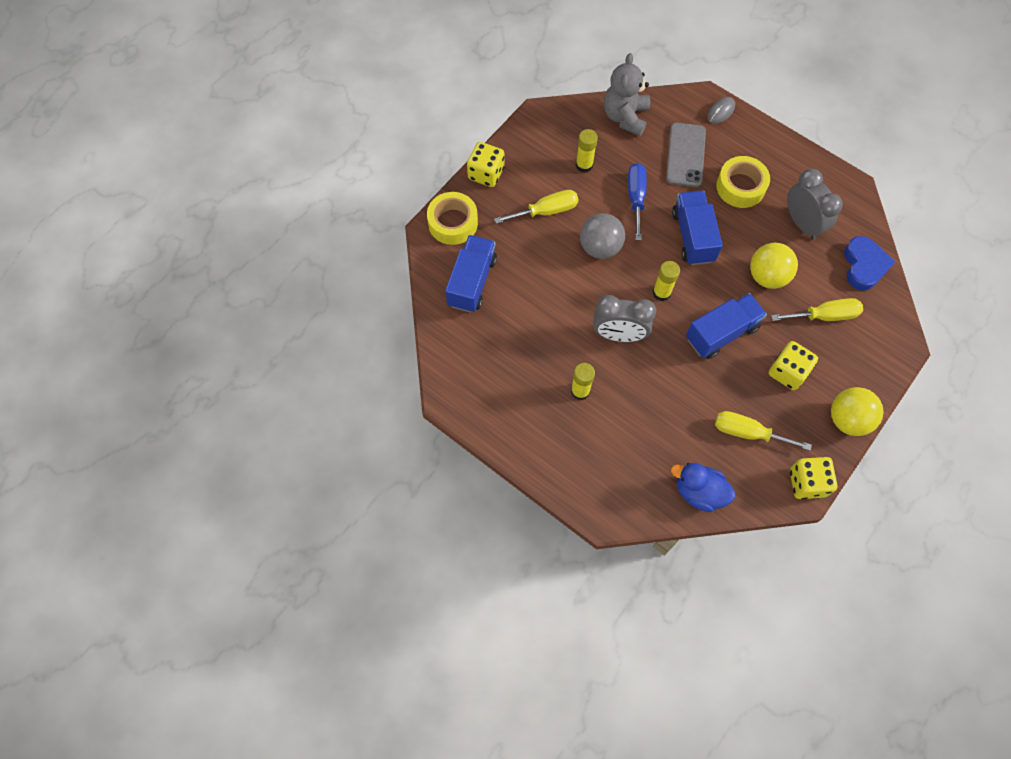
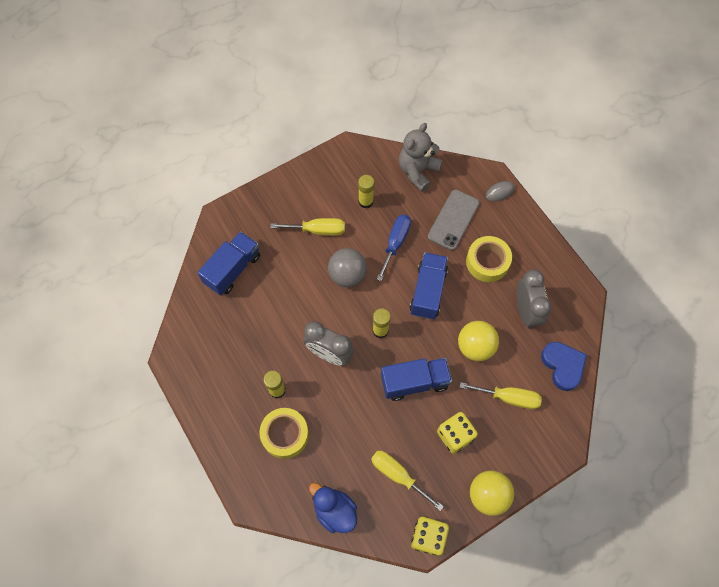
camera: 20 degrees right, 0 degrees up
(453, 223) = (240, 216): yellow tape -> yellow tape (285, 434)
(486, 173) = (284, 183): yellow dice -> none
(864, 266) = (563, 366): blue heart -> blue heart turned 45 degrees counterclockwise

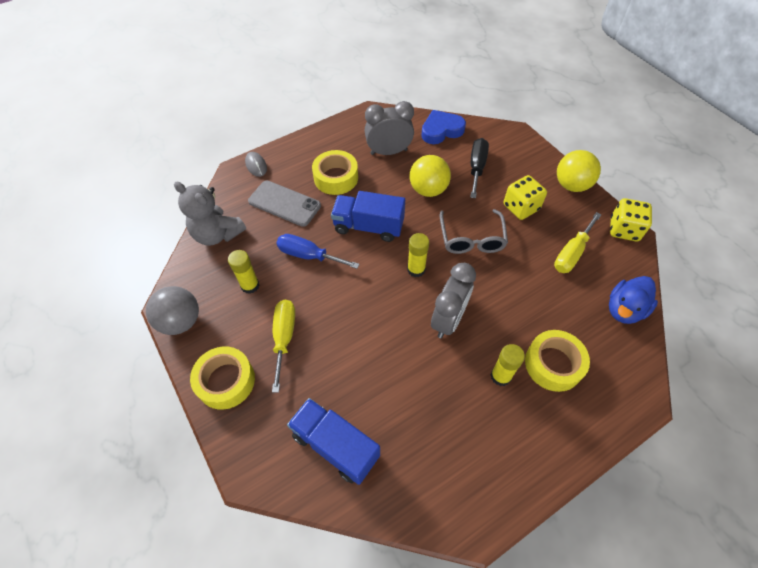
camera: 90 degrees left, 10 degrees down
(285, 195) = (226, 381): none -> yellow tape
(347, 275) = (347, 303): grey ball -> grey ball (181, 321)
(414, 382) = (471, 239): blue truck -> grey glasses
(508, 398) = (476, 167): yellow screwdriver -> black screwdriver

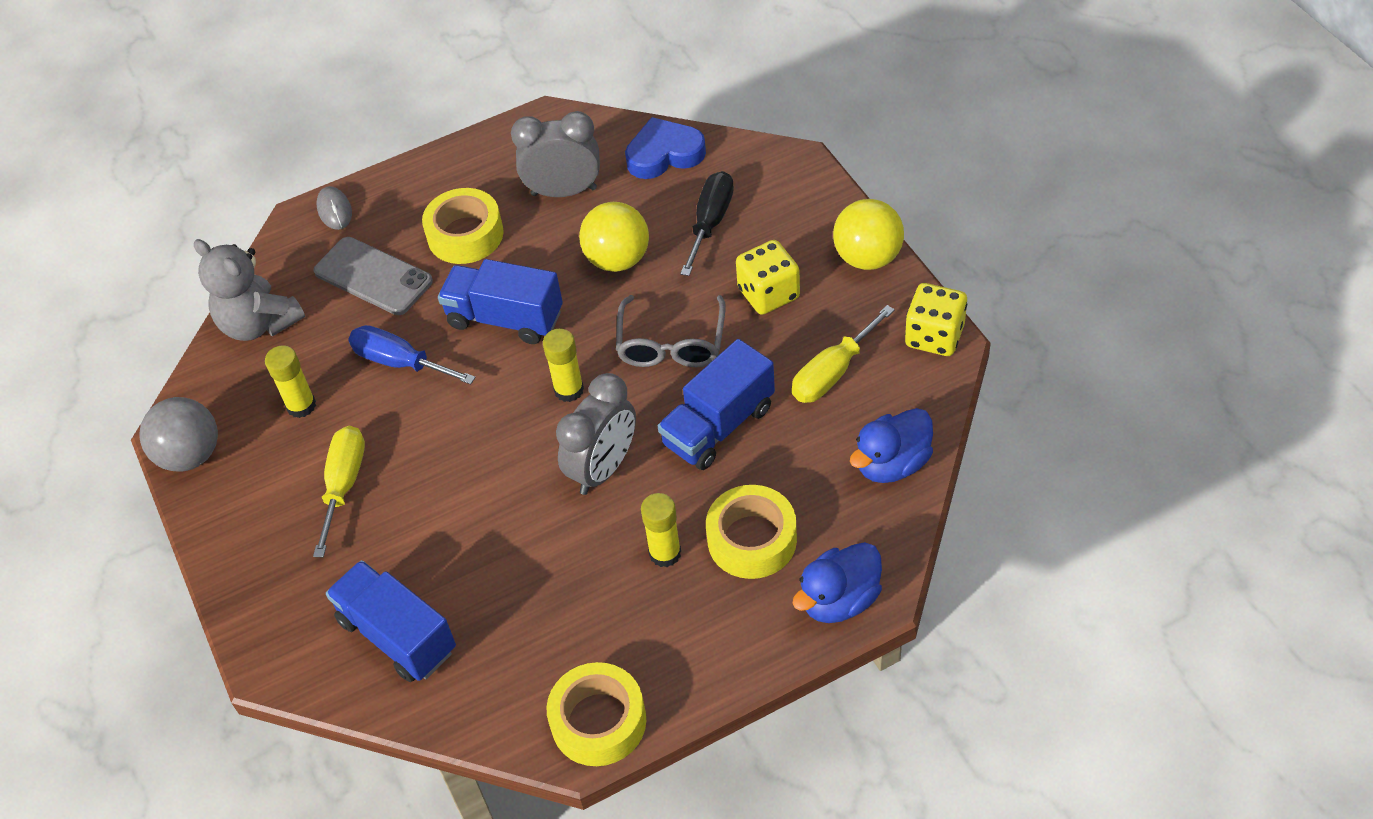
camera: 10 degrees right, 5 degrees down
(226, 381) = (249, 542): yellow tape -> yellow tape (598, 721)
(512, 289) = (718, 426): none -> blue truck
(620, 404) = (839, 600): none -> blue duck

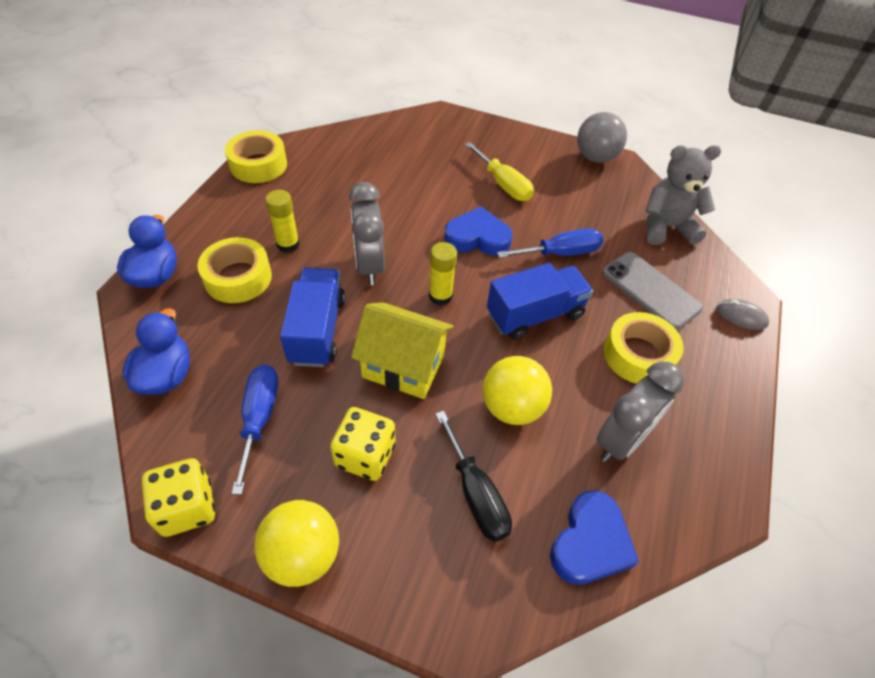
camera: 130 degrees right, 0 degrees up
(301, 406) = (579, 204): yellow glue stick -> none
(373, 276) = (650, 290): grey phone -> grey phone turned 60 degrees clockwise
(397, 635) = (395, 147): blue truck -> none
(457, 432) = (477, 237): none -> blue heart
(671, 344) = (403, 366): grey glasses -> yellow house
(833, 372) = (259, 418): yellow screwdriver -> blue screwdriver

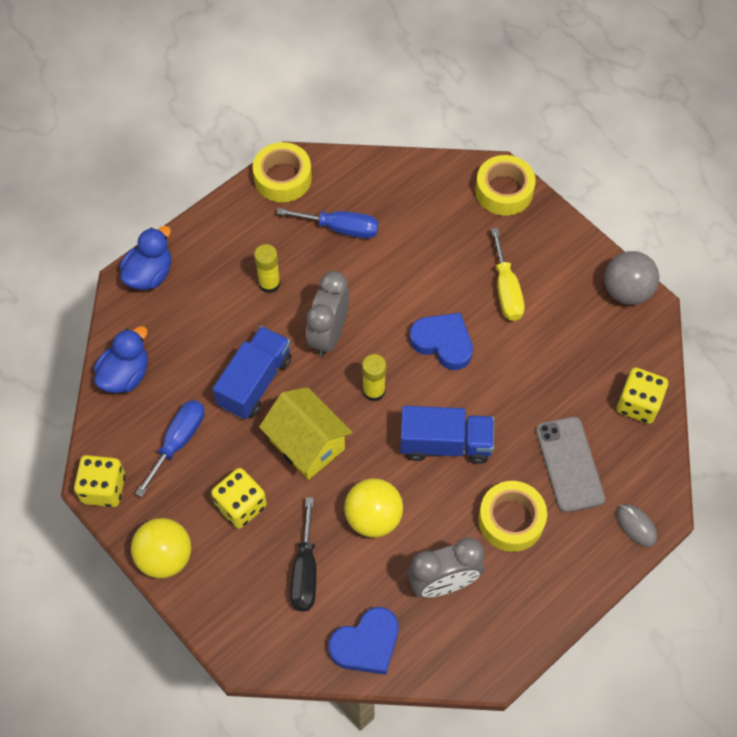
camera: 30 degrees right, 10 degrees up
(238, 278) = (213, 303): yellow tape -> yellow tape (504, 191)
(560, 253) = (511, 391): blue screwdriver -> blue screwdriver (340, 228)
(666, 227) = (638, 404): grey teddy bear -> yellow dice

